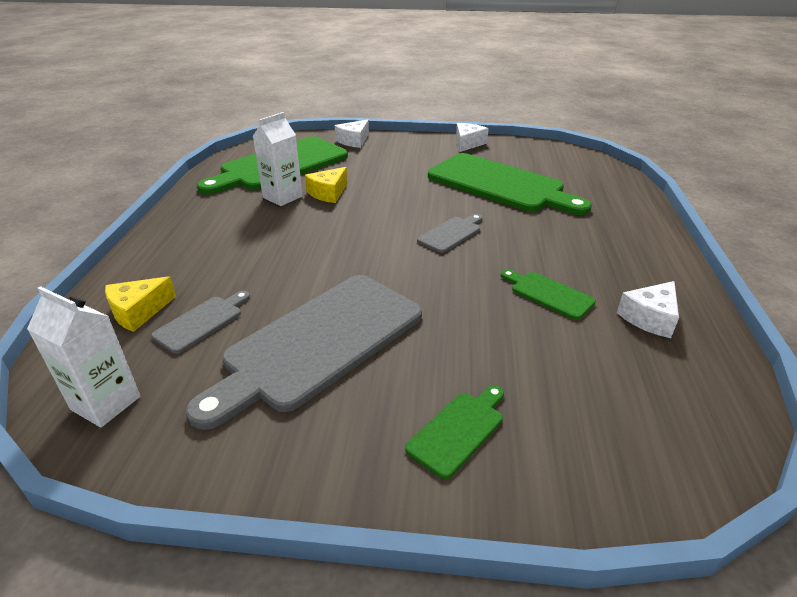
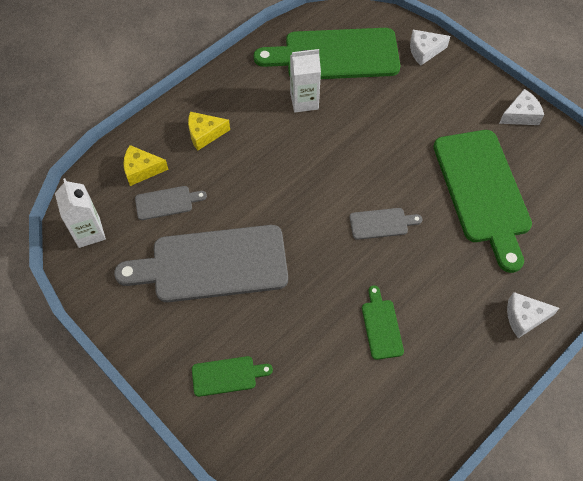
camera: 40 degrees right, 25 degrees up
(328, 193) = (340, 117): yellow cheese -> yellow cheese (204, 134)
(650, 318) = (421, 393): white cheese -> white cheese (524, 317)

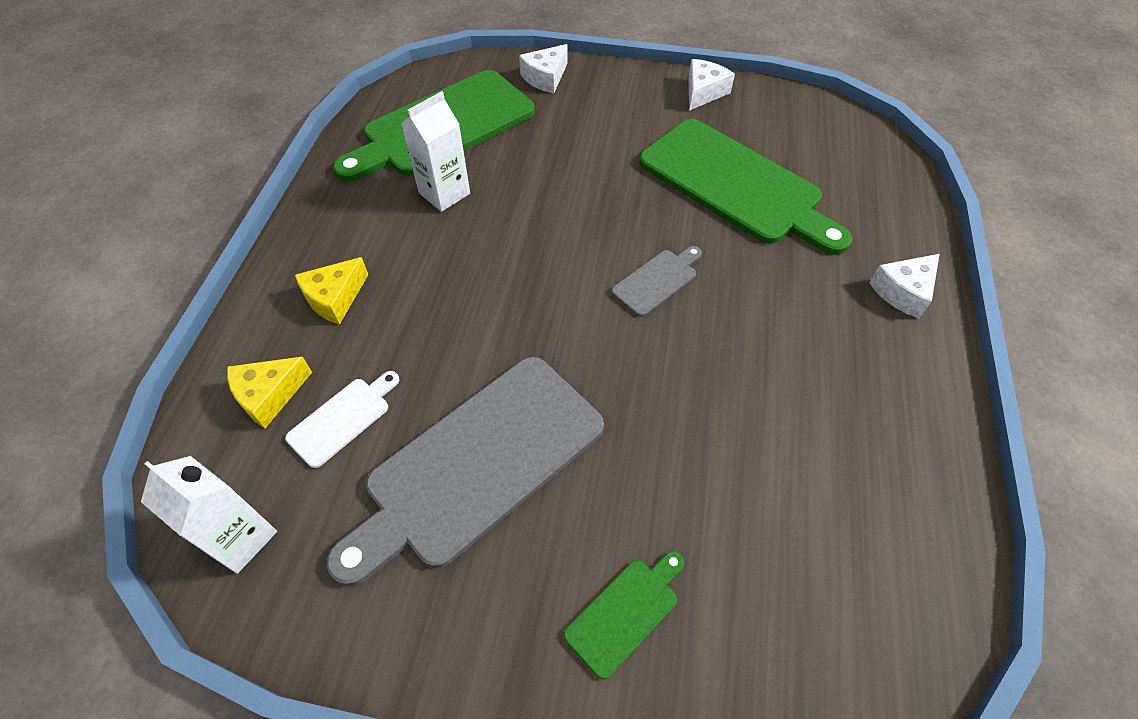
camera: 35 degrees left, 5 degrees down
(167, 202) = (343, 419): grey cutting board -> white cutting board
(381, 326) = (765, 402): green cutting board -> none

